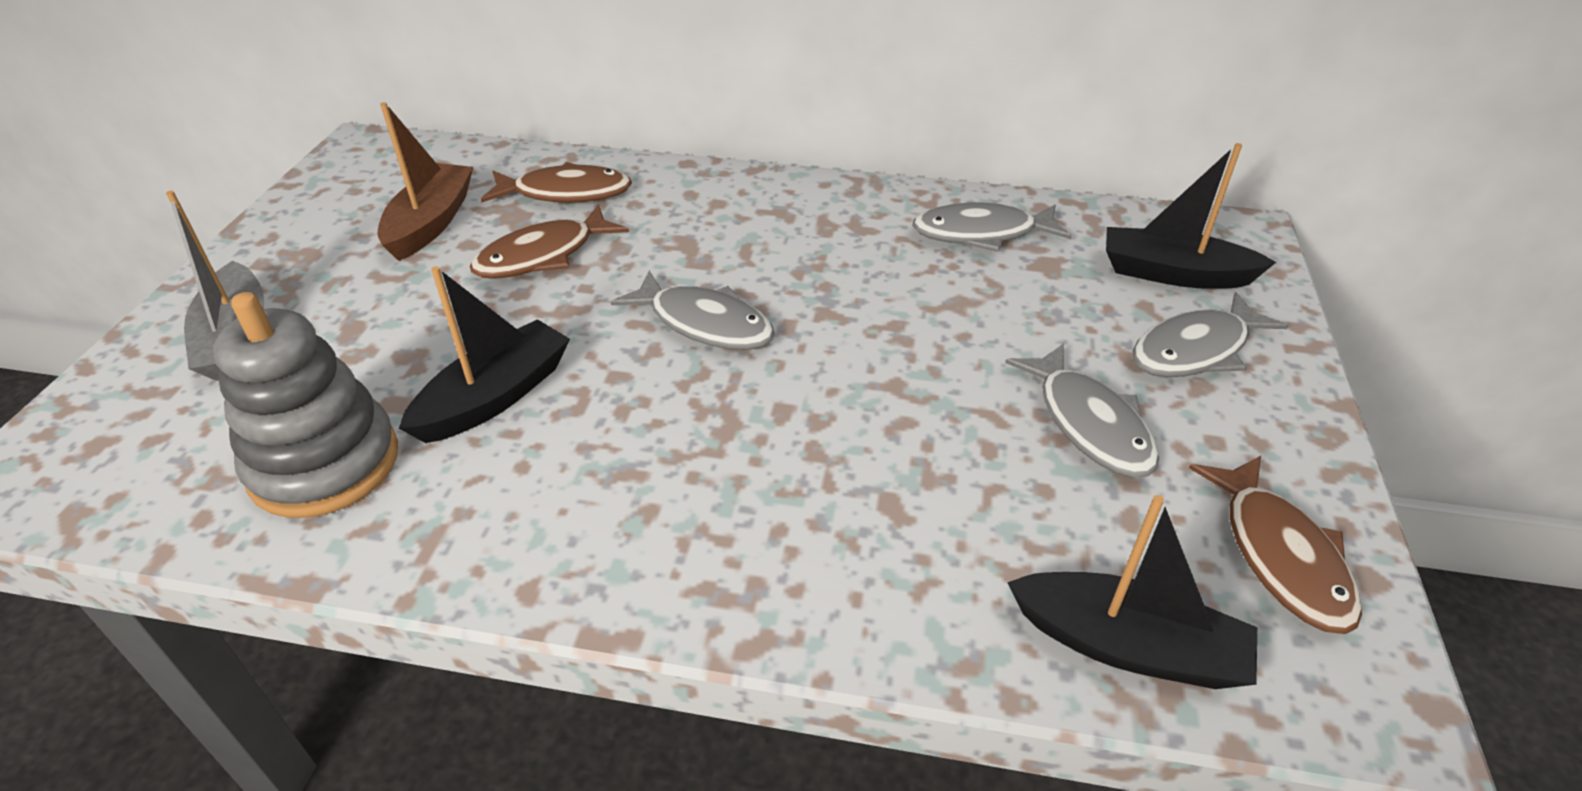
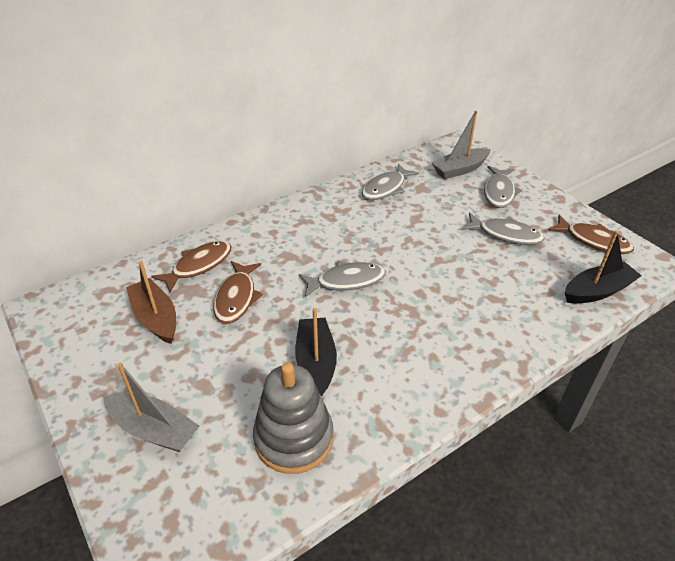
camera: 45 degrees left, 0 degrees up
(1173, 274) = (460, 169): black boat -> grey boat

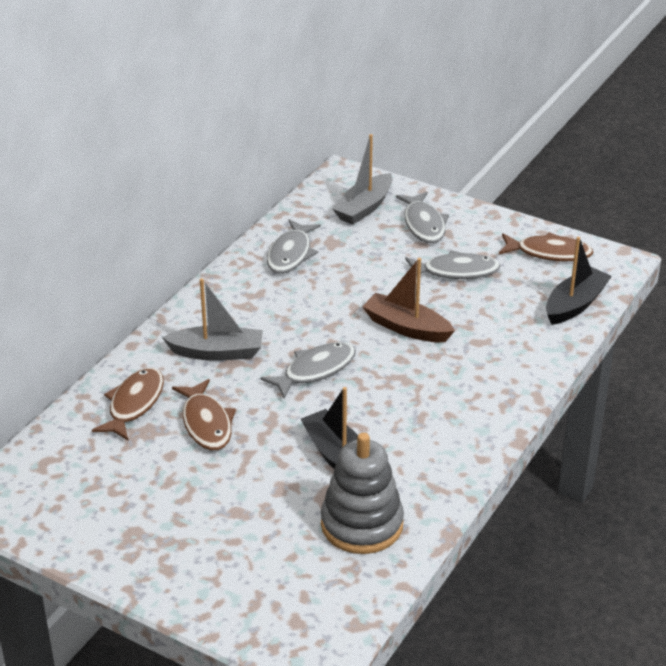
camera: 25 degrees left, 5 degrees down
(153, 430) = (219, 564): grey boat -> grey boat (217, 352)
(156, 318) = (131, 470): brown boat -> brown boat (406, 328)

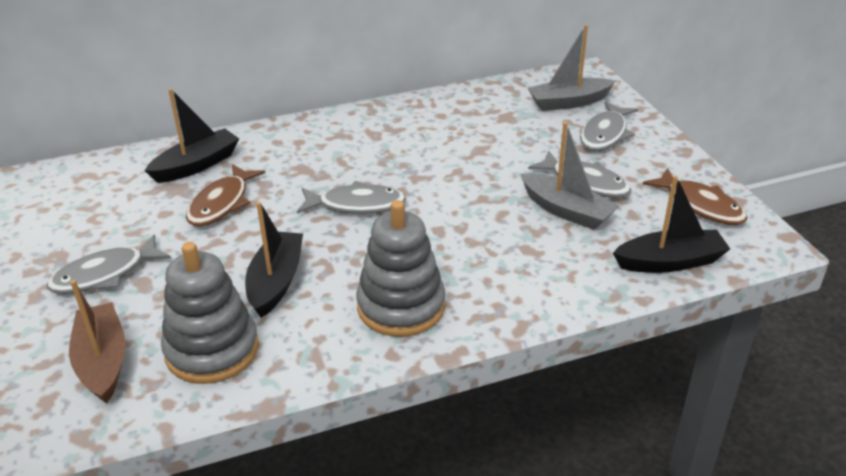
camera: 40 degrees right, 0 degrees up
(134, 404) = (196, 165): brown fish -> black boat
(217, 352) = (304, 157): grey boat -> grey boat (566, 211)
(291, 254) = (461, 112): grey fish -> grey fish (105, 274)
(406, 328) = (478, 207): brown boat -> brown boat (103, 361)
(447, 425) = (401, 306): none -> grey stacking toy

